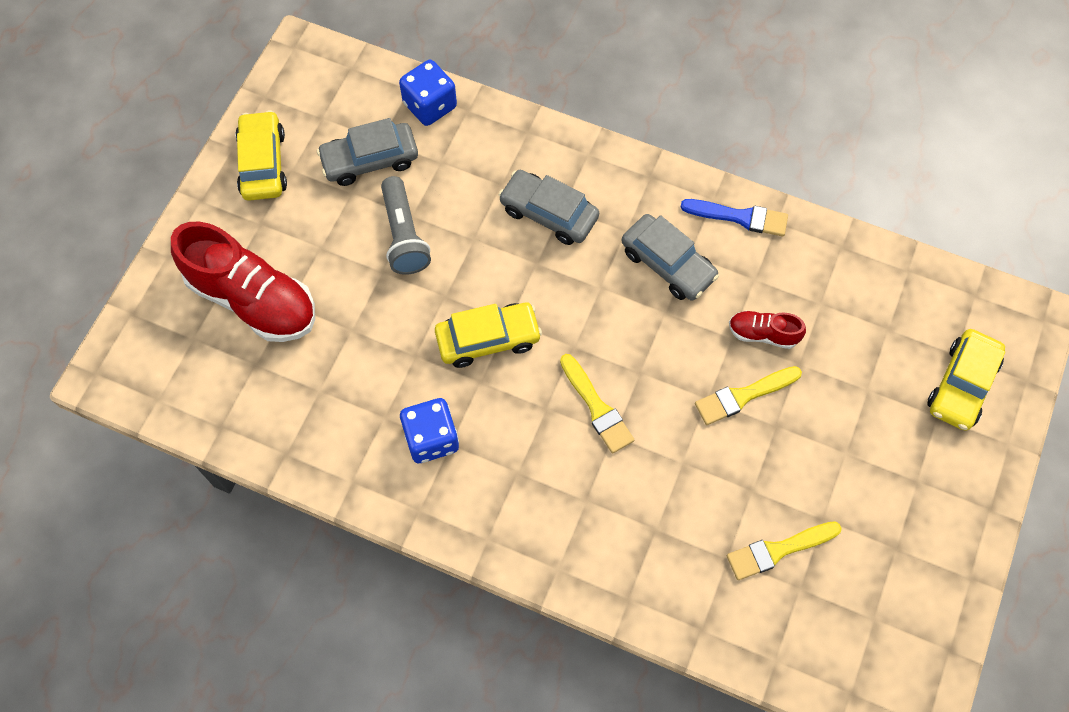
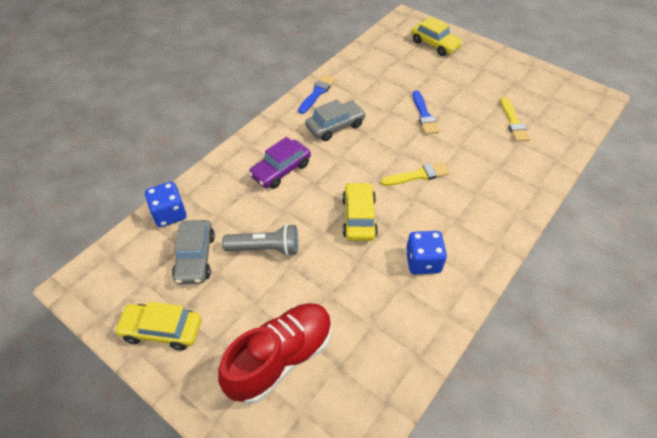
camera: 75 degrees left, 15 degrees down
(548, 213) = (281, 170): grey car -> purple car
(743, 396) = (424, 115): yellow brush -> blue brush
(763, 334) = (390, 100): red shoe -> none

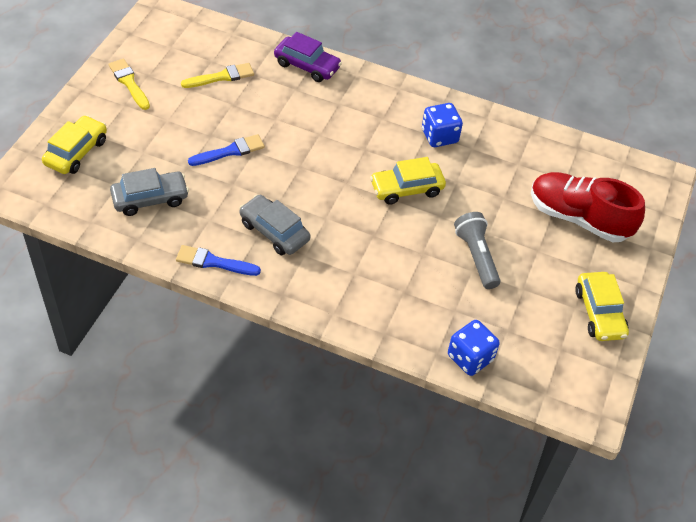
camera: 110 degrees left, 0 degrees up
(195, 257) = (513, 313): grey car -> grey car (150, 199)
(281, 170) = (365, 269): purple car -> purple car (307, 66)
(418, 175) = (330, 148): yellow brush -> yellow brush (129, 83)

